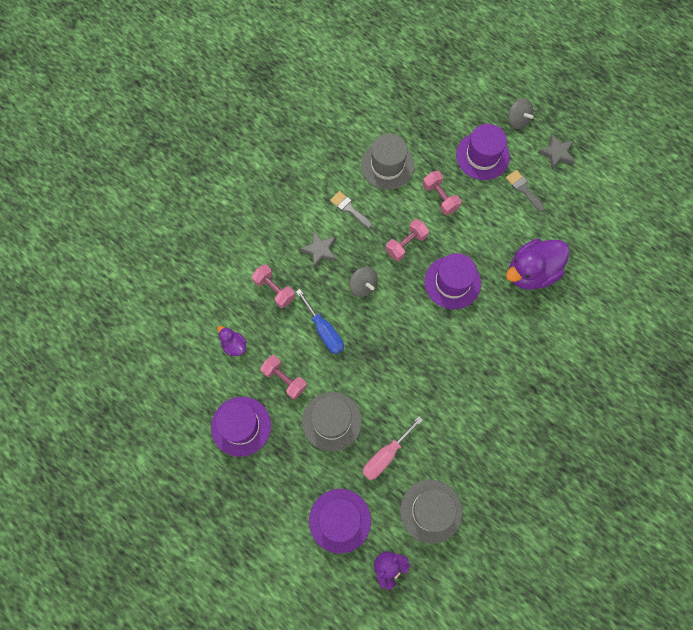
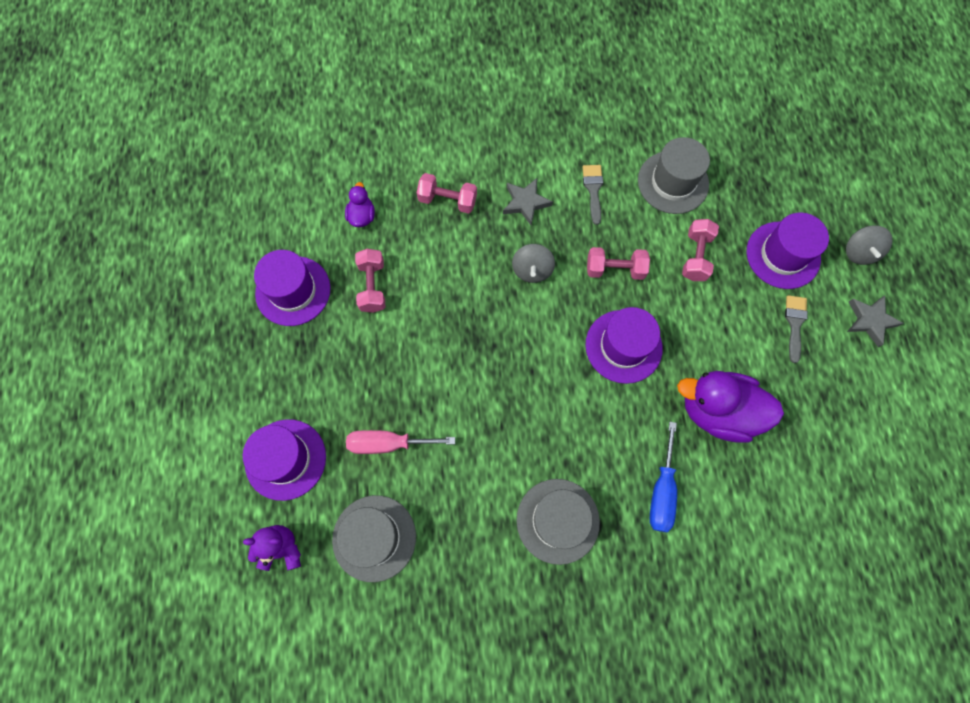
camera: 45 degrees right, 0 degrees up
(274, 289) = (447, 200): pink dumbbell -> pink dumbbell turned 75 degrees counterclockwise
(324, 331) = (453, 277): blue screwdriver -> blue screwdriver (662, 491)
(331, 421) = (373, 364): grey hat -> grey hat (557, 521)

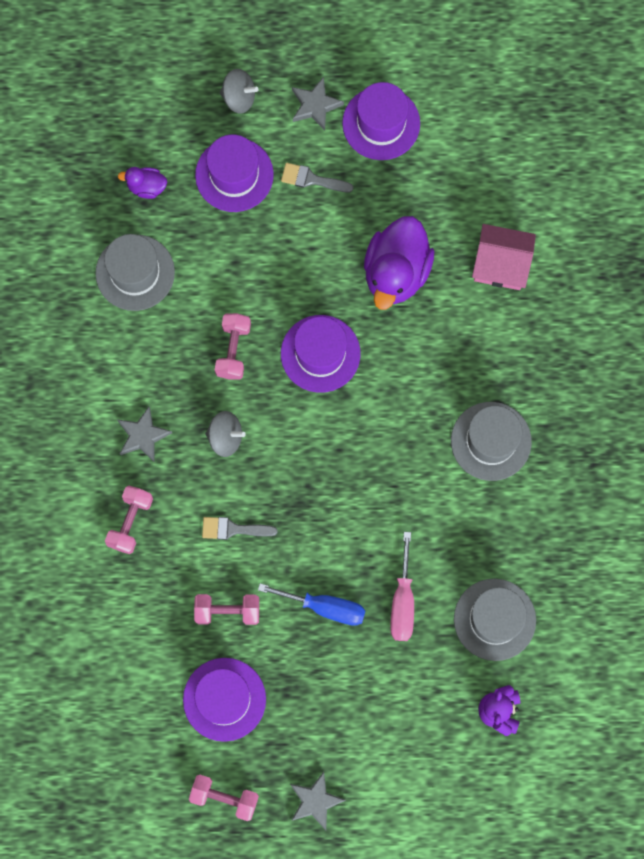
camera: 85 degrees left, 5 degrees up
(199, 377) = (315, 801): none -> grey star
(285, 459) = (410, 707): purple hat -> purple hat (381, 123)
(362, 216) = (140, 620): purple duck -> purple duck (146, 187)
(593, 189) = (134, 360): grey brush -> grey brush (233, 529)
(662, 491) = (470, 339): blue screwdriver -> blue screwdriver (325, 607)
(695, 256) = (226, 264): pink dumbbell -> pink dumbbell (224, 798)
(747, 518) = (501, 264): none -> pink house

